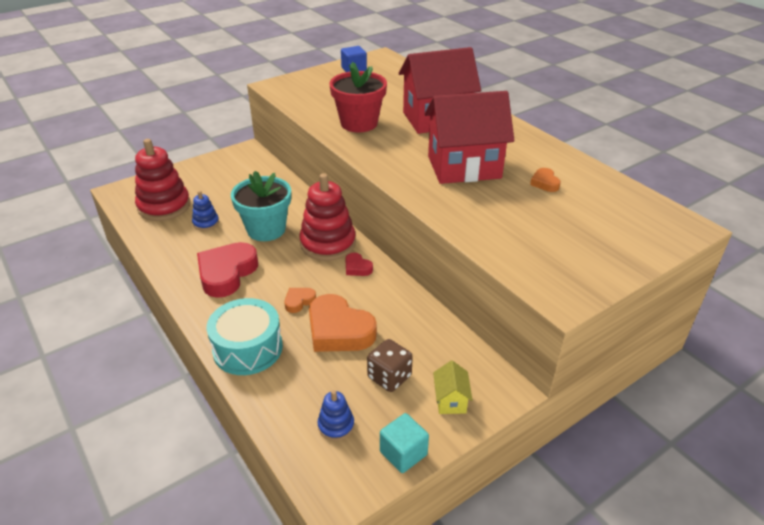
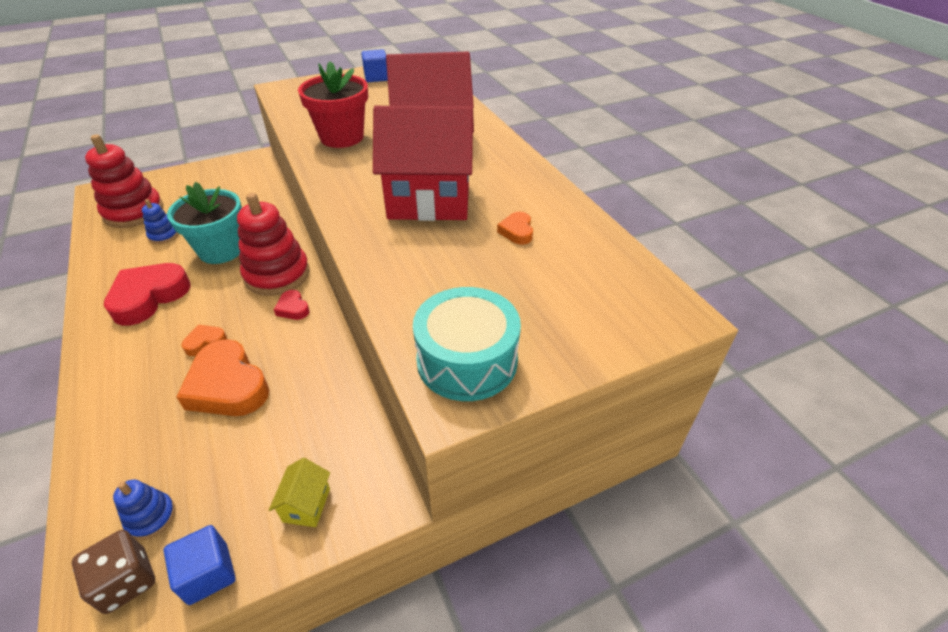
camera: 10 degrees right, 5 degrees up
(248, 348) = (114, 394): turquoise drum -> turquoise drum (467, 360)
(389, 377) = (251, 458): brown dice -> brown dice (126, 581)
(403, 453) = (208, 573): turquoise cube -> blue cube

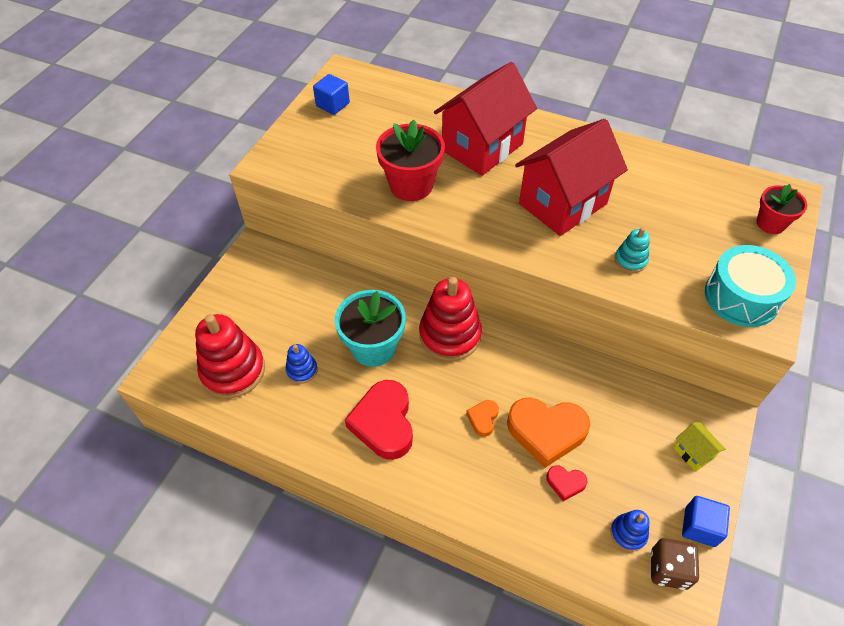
camera: 40 degrees left, 10 degrees up
(293, 308) = (502, 350): red heart -> red heart (565, 483)
(414, 268) = (630, 260): none -> turquoise stacking toy
(517, 231) = (646, 193): orange heart -> none
(610, 323) = (770, 223): none -> red flower pot

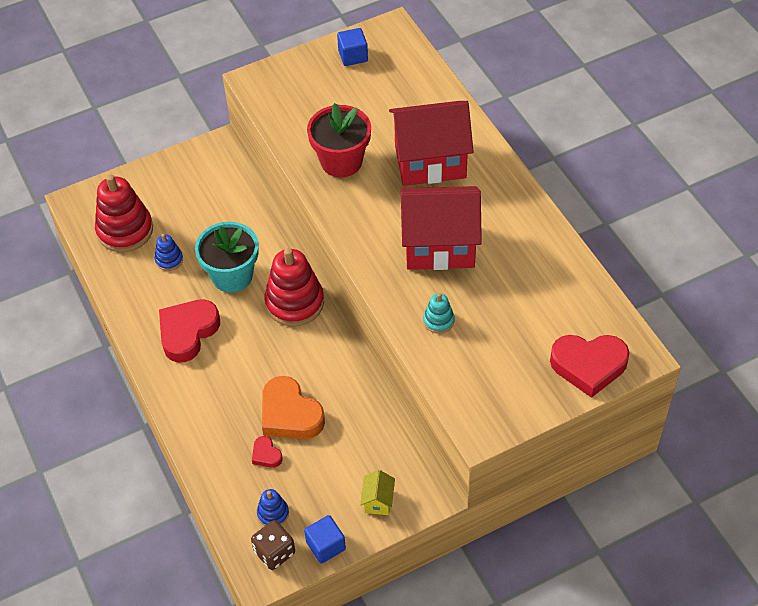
camera: 40 degrees right, 0 degrees up
(483, 419) = (256, 376): orange heart -> none
(741, 297) = (489, 400): turquoise drum -> none
(770, 223) = (588, 366): red flower pot -> red heart

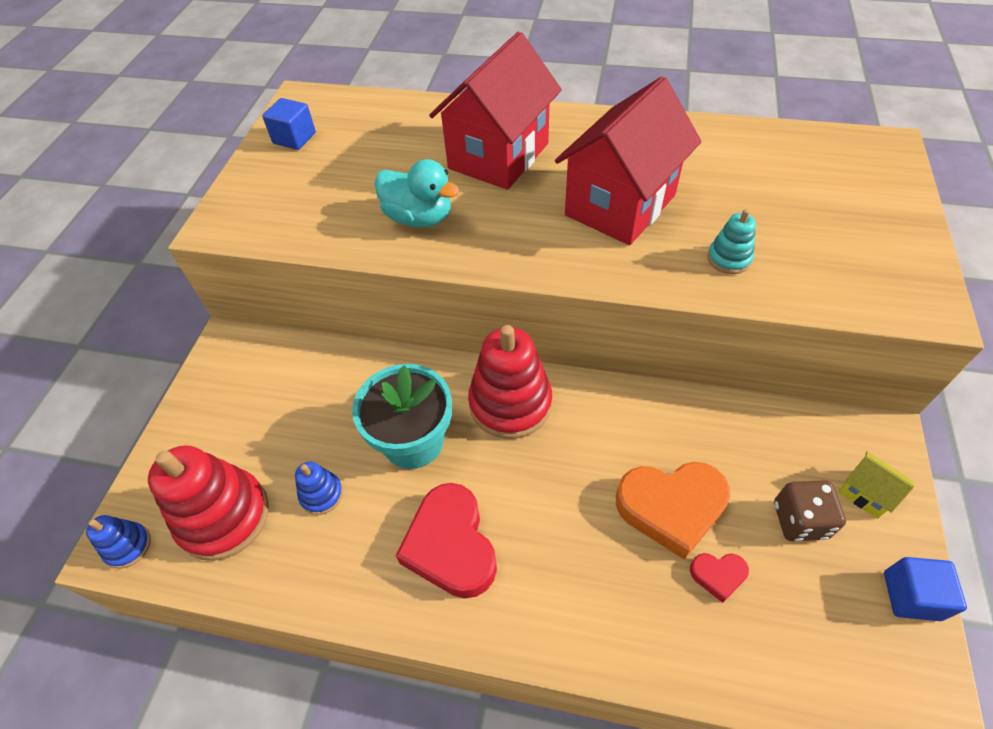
camera: 50 degrees left, 0 degrees up
(273, 513) = (823, 629): blue stacking toy -> blue stacking toy (128, 546)
(274, 552) = (894, 670): brown dice -> brown dice (799, 520)
(341, 161) = (419, 218): red flower pot -> turquoise duck
(588, 366) = (879, 182): red heart -> none

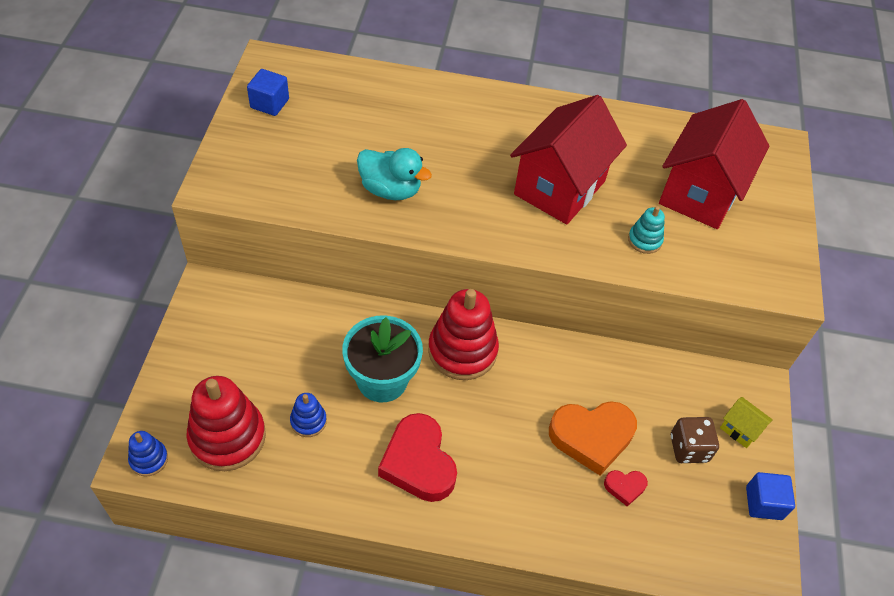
camera: 10 degrees left, 0 degrees up
(499, 156) = (456, 134): red house -> red house (700, 193)

